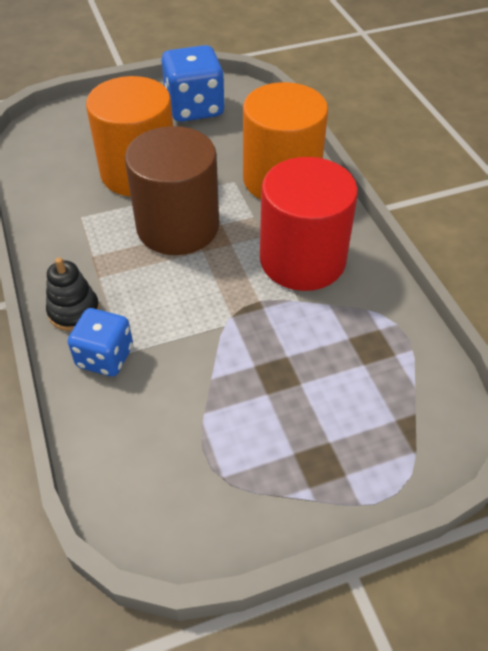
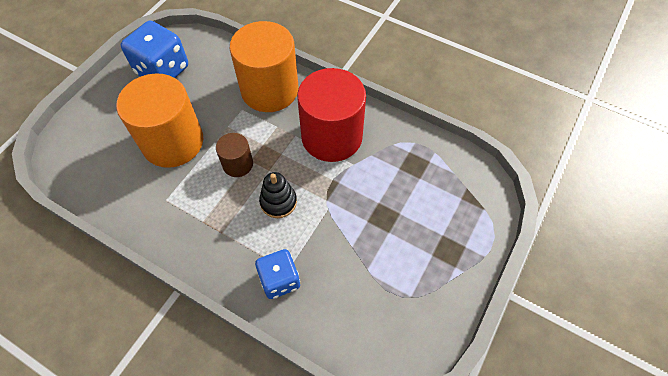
camera: 40 degrees left, 10 degrees up
(74, 311) = (230, 266): black stacking toy -> black stacking toy (278, 202)
(178, 227) = (238, 164): brown cylinder -> brown cylinder, size x0.49

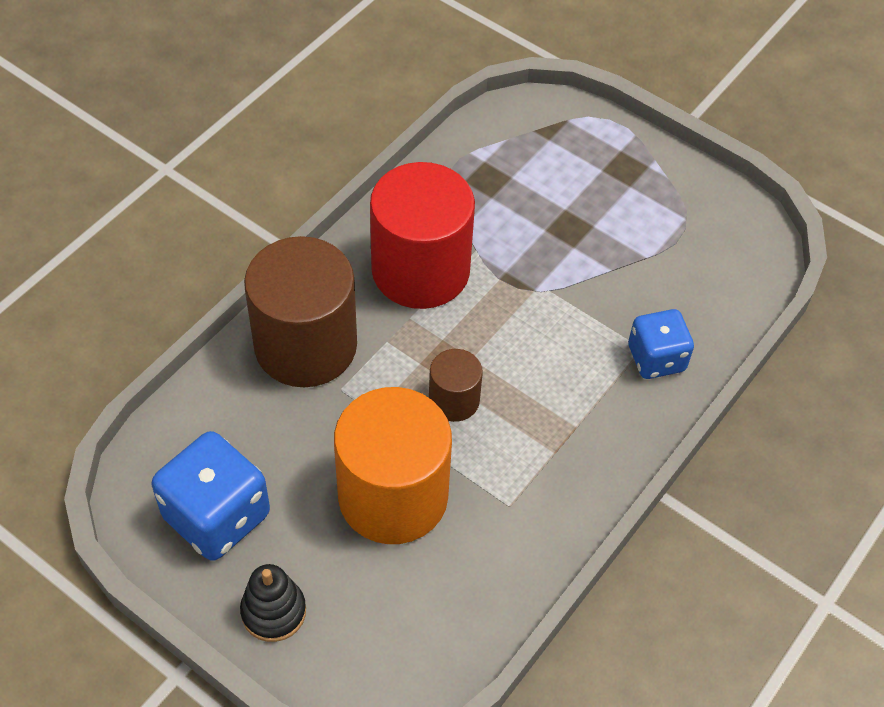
camera: 85 degrees left, 5 degrees down
(269, 90) = (305, 345): orange cylinder -> brown cylinder
(278, 202) = (530, 350): black stacking toy -> black stacking toy (273, 612)

